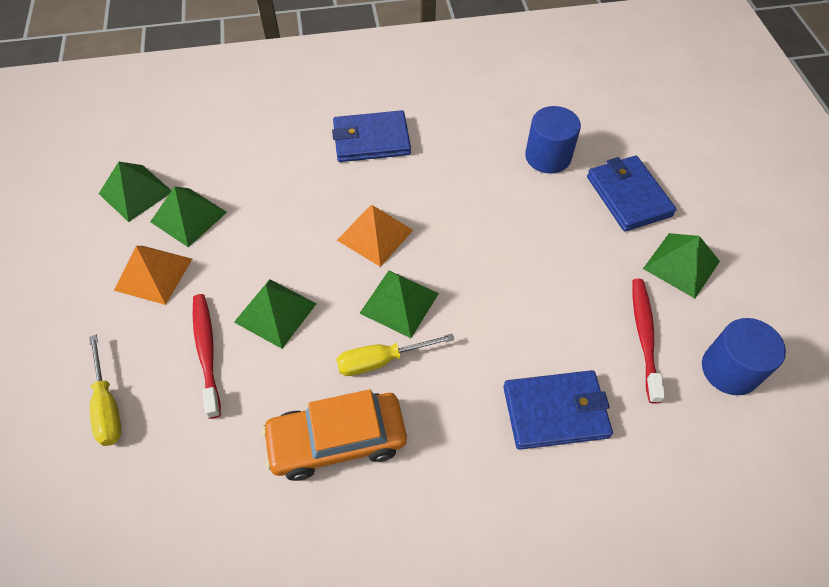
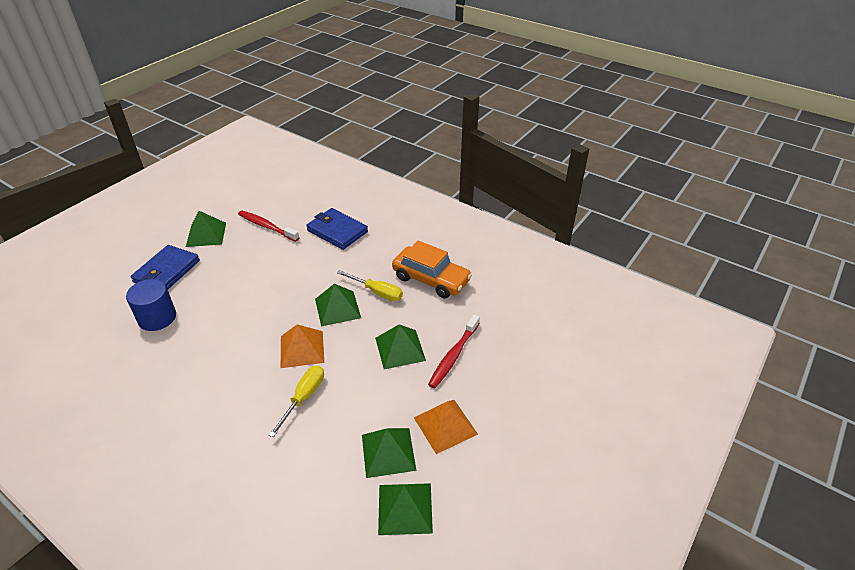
camera: 135 degrees left, 15 degrees down
(108, 405) = (525, 366): yellow screwdriver -> yellow screwdriver (304, 397)
(371, 140) = (216, 412): blue wallet -> none
(644, 336) = (267, 226): red toothbrush -> red toothbrush turned 75 degrees clockwise
(729, 369) = (259, 200): blue cylinder -> none

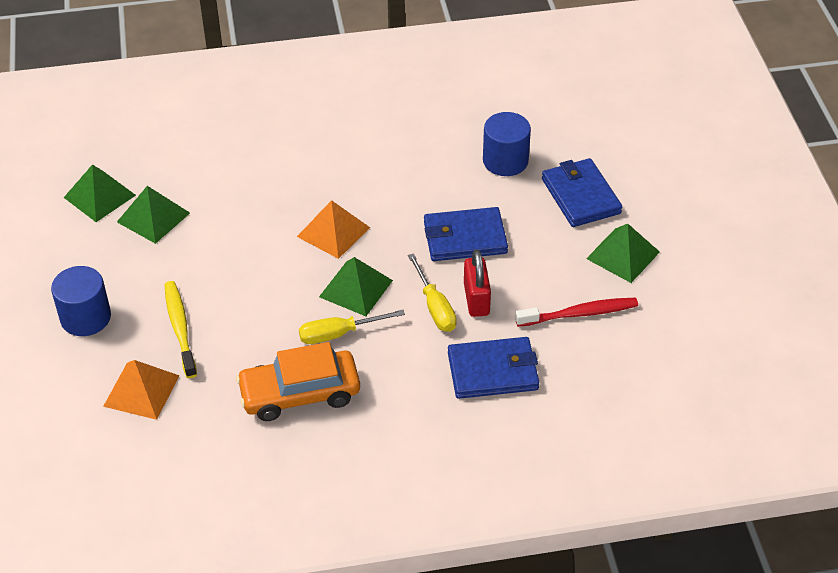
camera: 135 degrees right, 5 degrees up
(249, 293) = (465, 238): none -> blue wallet
(294, 262) = (476, 299): none -> red padlock
(304, 397) = (275, 202): yellow screwdriver -> yellow screwdriver (435, 307)
(400, 349) = (241, 297): green pyramid -> none
(445, 425) = (125, 266): orange pyramid -> orange pyramid (141, 390)
(453, 356) = (180, 328): red toothbrush -> yellow toothbrush
(503, 406) = (85, 317): none -> blue cylinder

